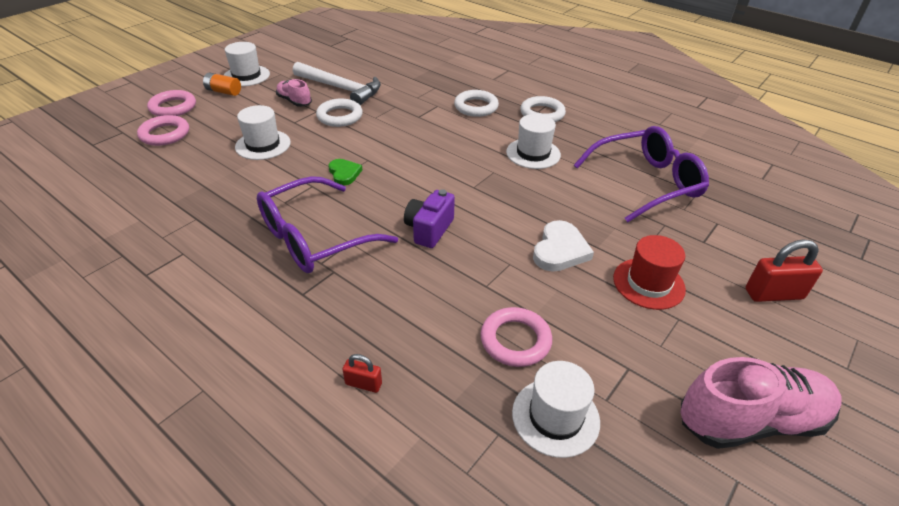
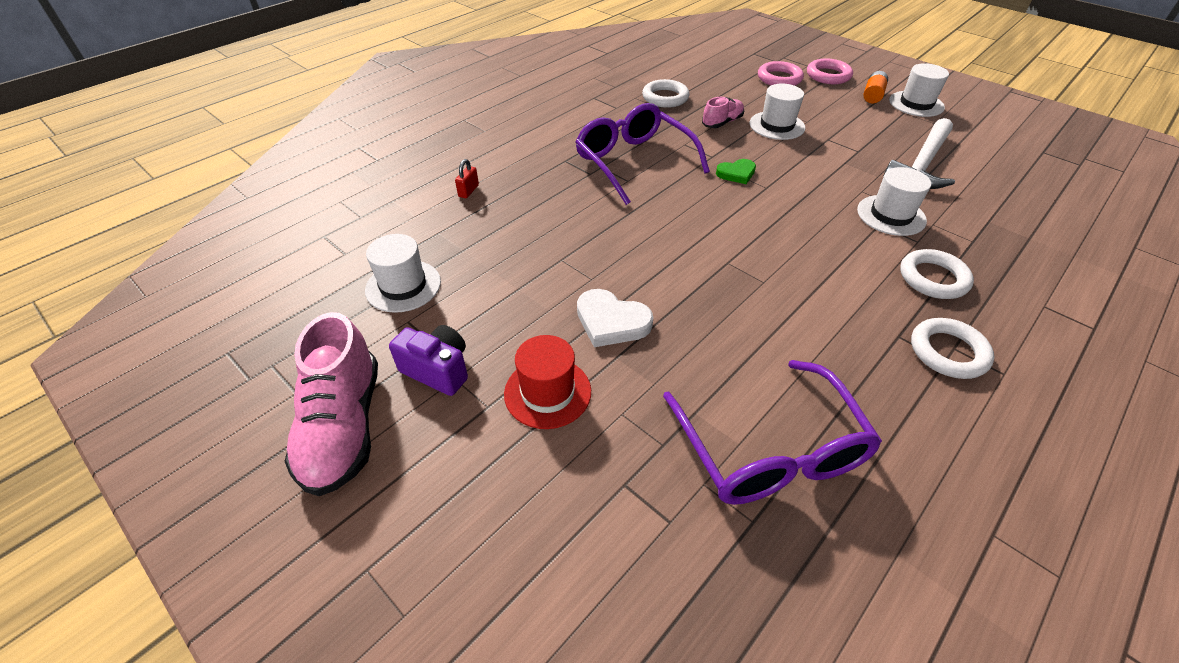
camera: 95 degrees right, 5 degrees up
(294, 101) = (873, 136): pink shoe -> pink shoe (722, 123)
(340, 116) = (853, 166): white ring -> white ring (665, 98)
(429, 229) = (646, 226): purple camera -> purple camera (438, 370)
(515, 340) = (489, 272): pink ring -> none
(533, 153) = (819, 325): white hat -> white hat (891, 215)
(773, 294) = (507, 536): red padlock -> none

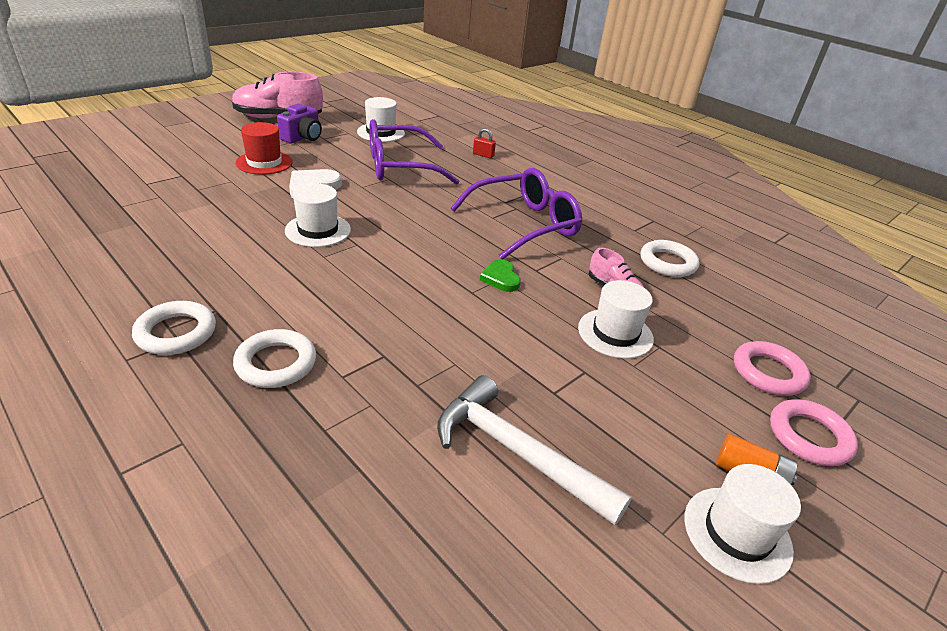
camera: 90 degrees right, 10 degrees down
(770, 451) = (160, 221): purple glasses -> purple glasses (399, 166)
(891, 215) = (398, 371): white hat -> white hat (318, 230)

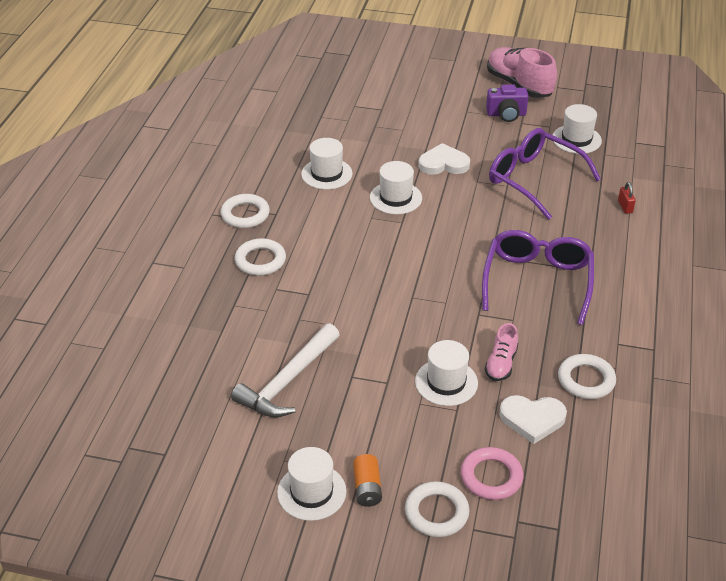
camera: 60 degrees right, 5 degrees up
(213, 246) = (326, 174): none -> white hat
(264, 163) = (445, 125): red hat -> none
(500, 278) = (445, 302): green heart -> none
(517, 452) = (287, 381): white hammer -> white hammer turned 150 degrees counterclockwise
(525, 224) = (537, 281): purple glasses -> purple glasses turned 105 degrees counterclockwise
(700, 311) = (532, 419): none -> white heart
(809, 436) = (436, 512): pink ring -> white ring

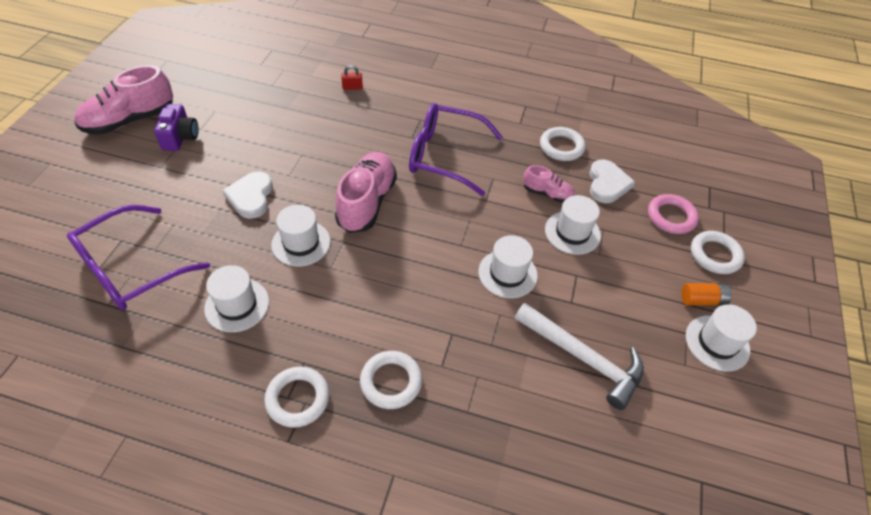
camera: 90 degrees left, 10 degrees up
(454, 232) = (367, 202): none -> pink shoe
(533, 179) = (297, 135): purple glasses -> purple glasses (130, 269)
(576, 139) = (243, 97): white hat -> white hat (507, 273)

